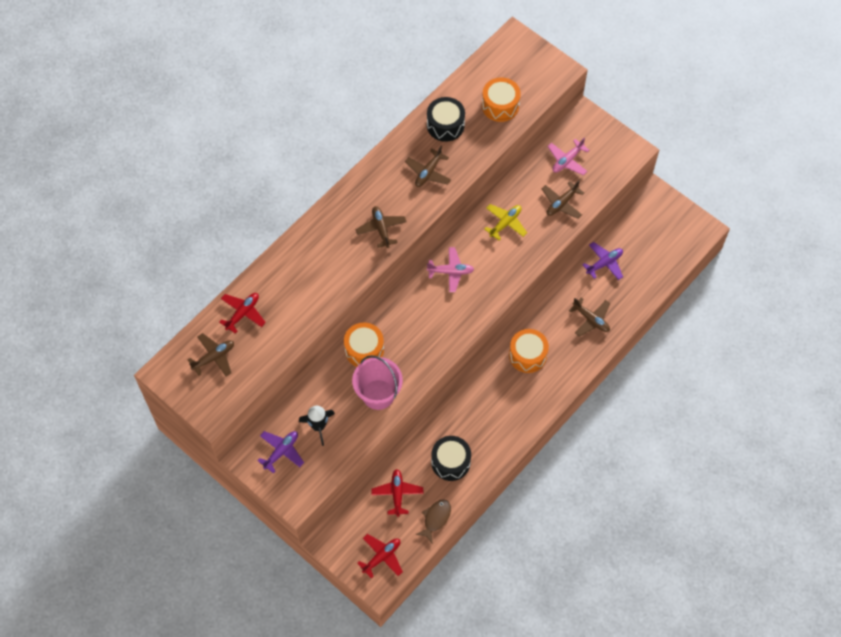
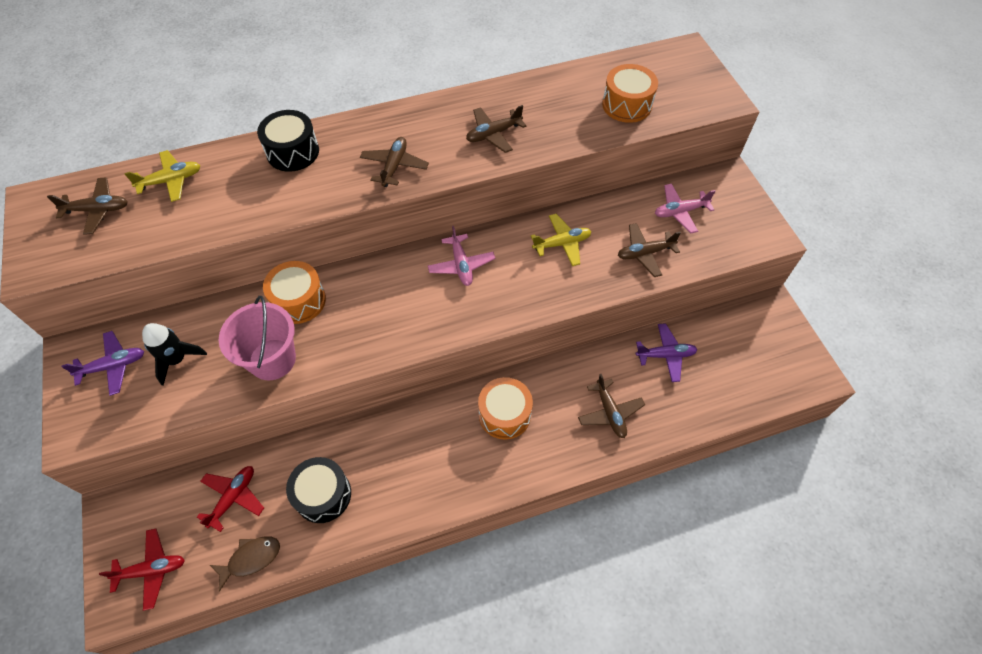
camera: 30 degrees right, 5 degrees down
(243, 313) = (171, 181): red plane -> yellow plane
(445, 125) = (548, 98): black drum -> black drum (293, 152)
(451, 272) = (461, 265): pink plane -> pink plane turned 45 degrees clockwise

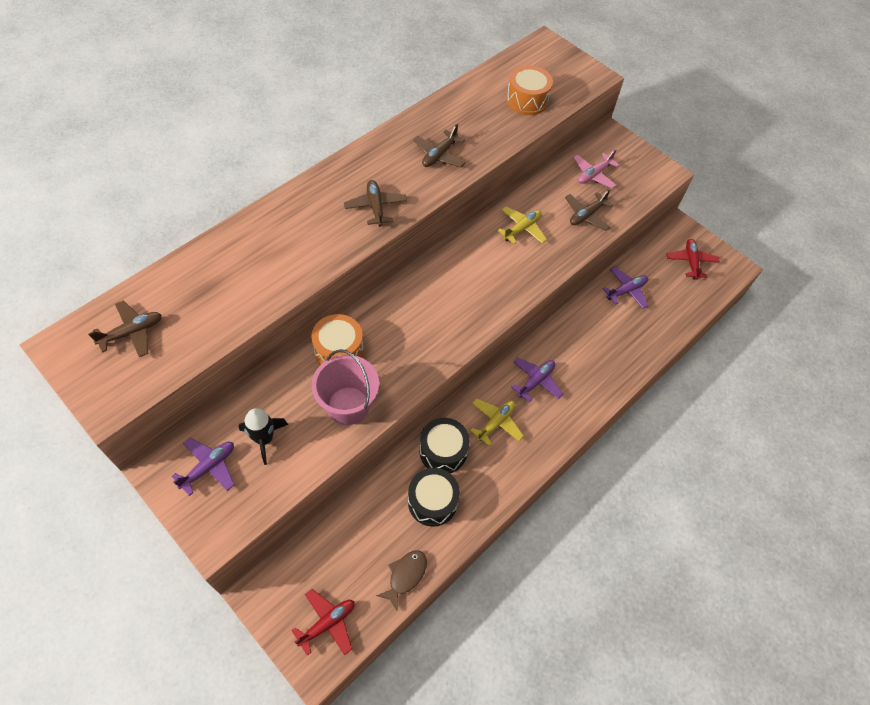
camera: 30 degrees left, 0 degrees up
(171, 181) = (184, 283): yellow plane -> yellow plane (495, 423)
(233, 497) = (360, 537): red plane -> red plane (691, 262)
(293, 152) = (279, 222): black drum -> black drum (443, 451)
(461, 265) = (454, 273): pink plane -> none
(504, 414) = (536, 381): orange drum -> purple plane
(610, 412) = (611, 349): brown plane -> none

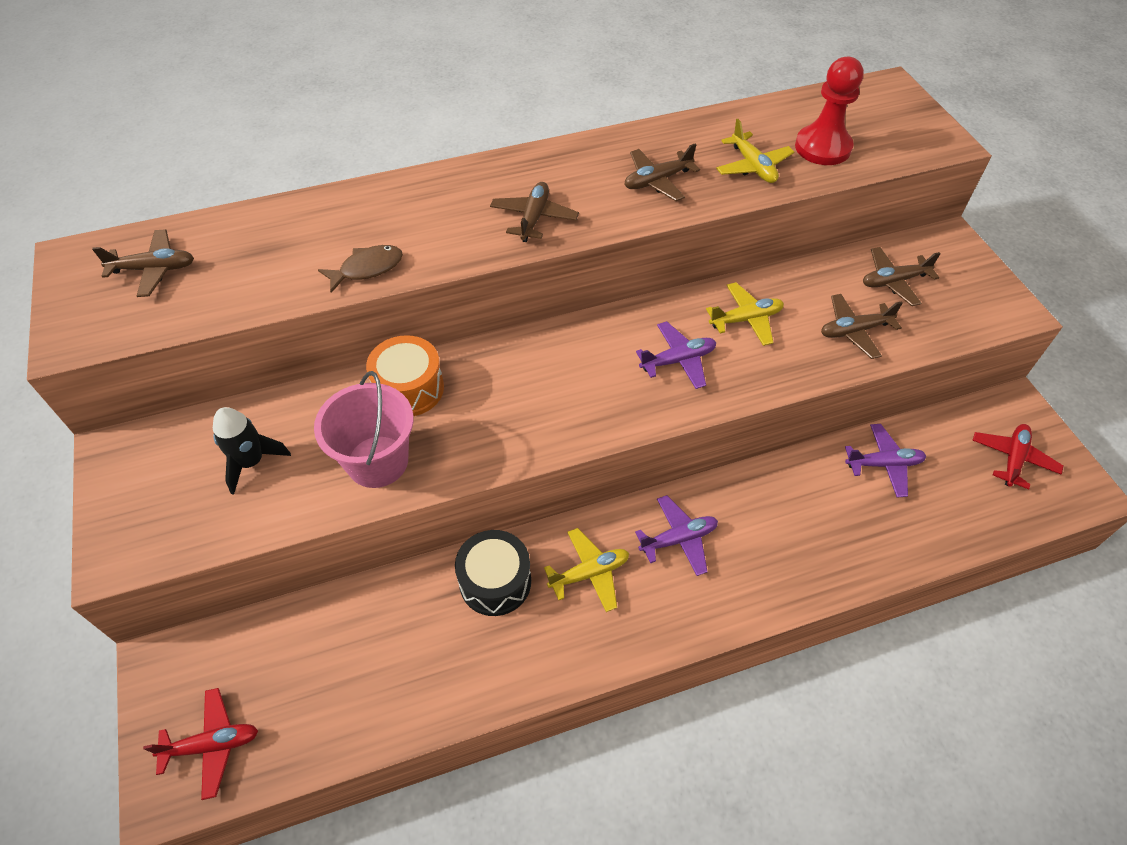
camera: 30 degrees right, 5 degrees down
(209, 467) = (167, 470): purple plane -> purple plane (678, 360)
(405, 576) = (347, 730): brown fish -> brown fish (367, 269)
(432, 501) = (442, 644): black drum -> none
(492, 127) = (753, 166): none -> yellow plane
(527, 100) = (822, 147): orange drum -> red pawn
(593, 175) = (893, 281): pink plane -> brown plane

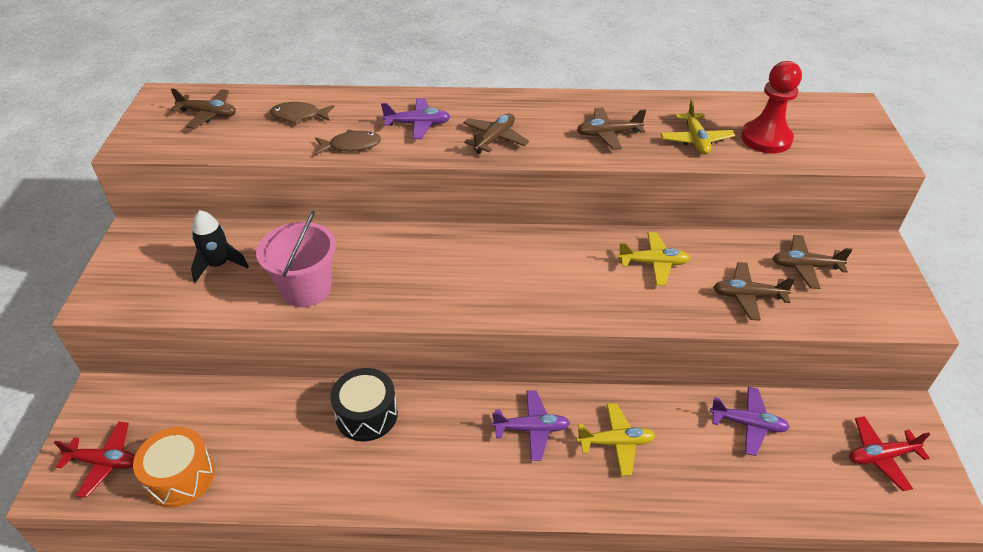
camera: 20 degrees right, 10 degrees down
(277, 243) = (299, 116): none -> brown fish
(409, 388) = (356, 245): orange drum -> orange drum (180, 477)
(589, 573) = (444, 432): yellow plane -> yellow plane (616, 443)
(678, 360) = (578, 279): purple plane -> purple plane (418, 124)
(1013, 459) = (881, 456): red plane -> red plane turned 150 degrees counterclockwise

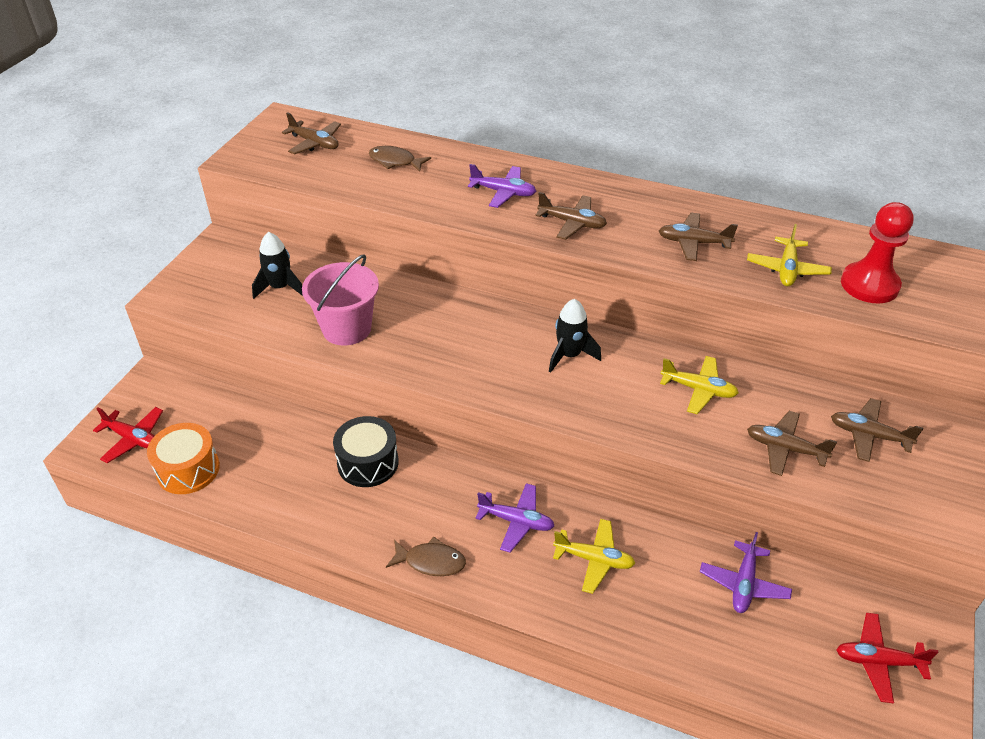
camera: 20 degrees right, 0 degrees up
(351, 146) = (430, 200): brown fish -> brown fish (431, 562)
(494, 139) = (572, 223): brown plane -> brown plane turned 60 degrees clockwise
(529, 261) = (569, 355): none -> black rocket
(748, 424) = (743, 584): purple plane -> purple plane turned 75 degrees clockwise

